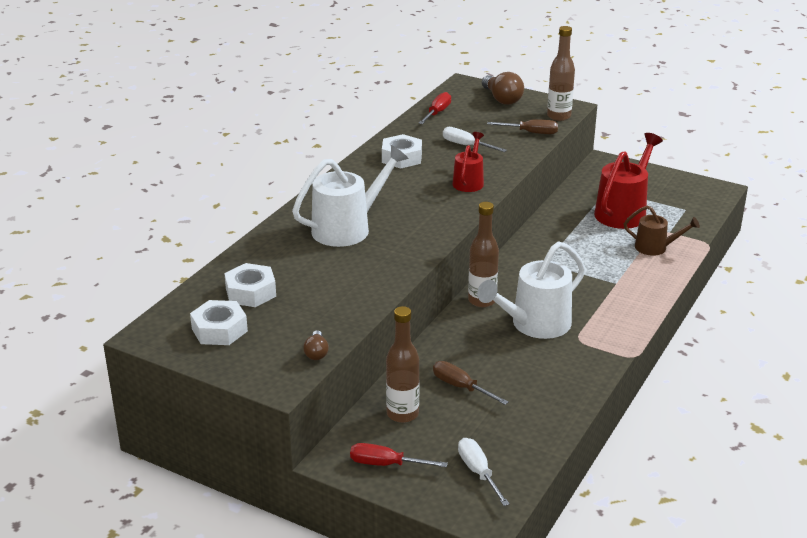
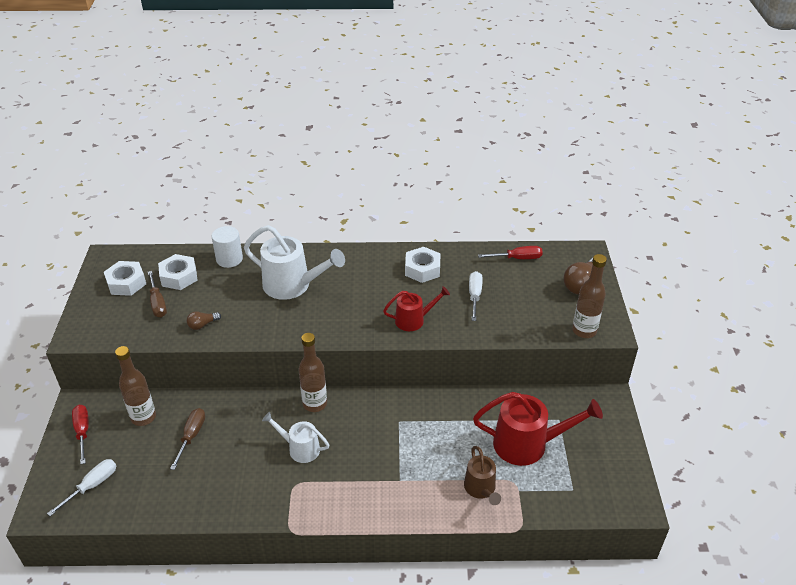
camera: 60 degrees right, 10 degrees up
(257, 254) = (229, 259): none -> white cylinder
(316, 353) = (120, 337): brown light bulb -> brown light bulb (202, 325)
(531, 133) = (534, 325): brown screwdriver -> brown screwdriver (157, 303)
(534, 325) = (299, 448): white watering can -> white watering can, size x0.58

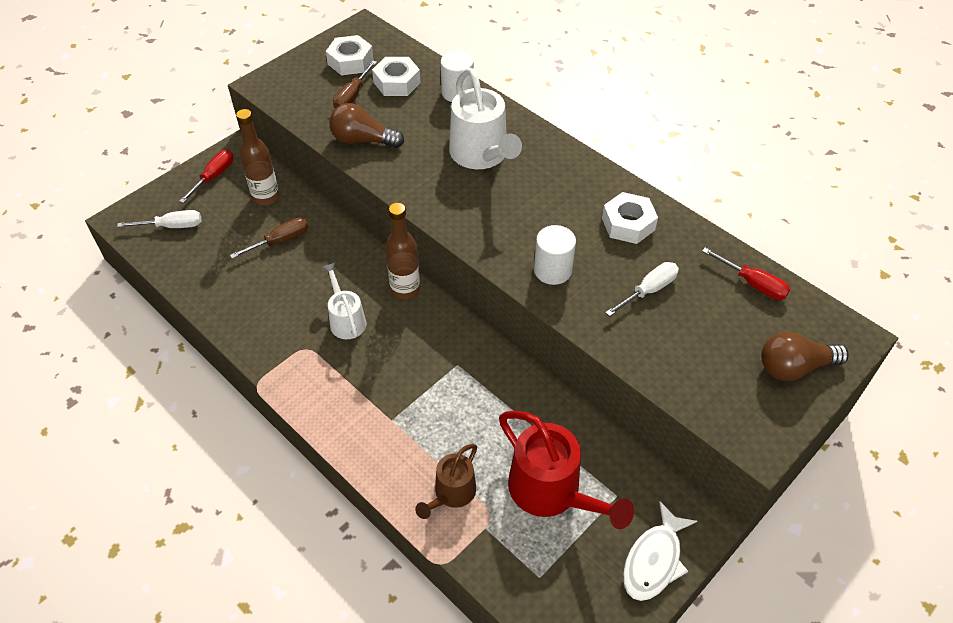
camera: 45 degrees right, 10 degrees up
(202, 325) = (363, 140): brown light bulb -> brown light bulb, size x1.83
(414, 320) = (552, 270): red watering can -> white cylinder
(584, 331) = (726, 420): brown bottle -> none
(610, 434) = (654, 560): none -> white fish

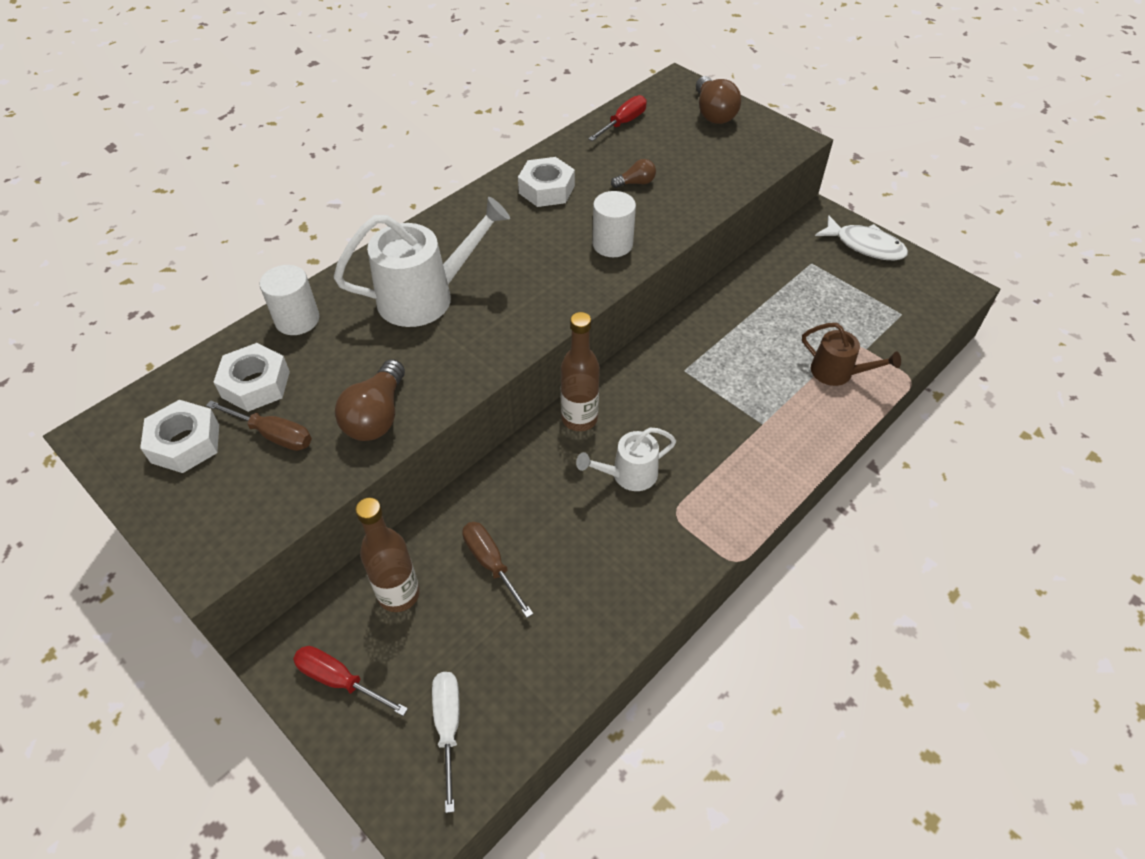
camera: 90 degrees left, 0 degrees up
(552, 492) = (818, 303): red watering can -> none
(648, 290) = (635, 183): white screwdriver -> brown light bulb

